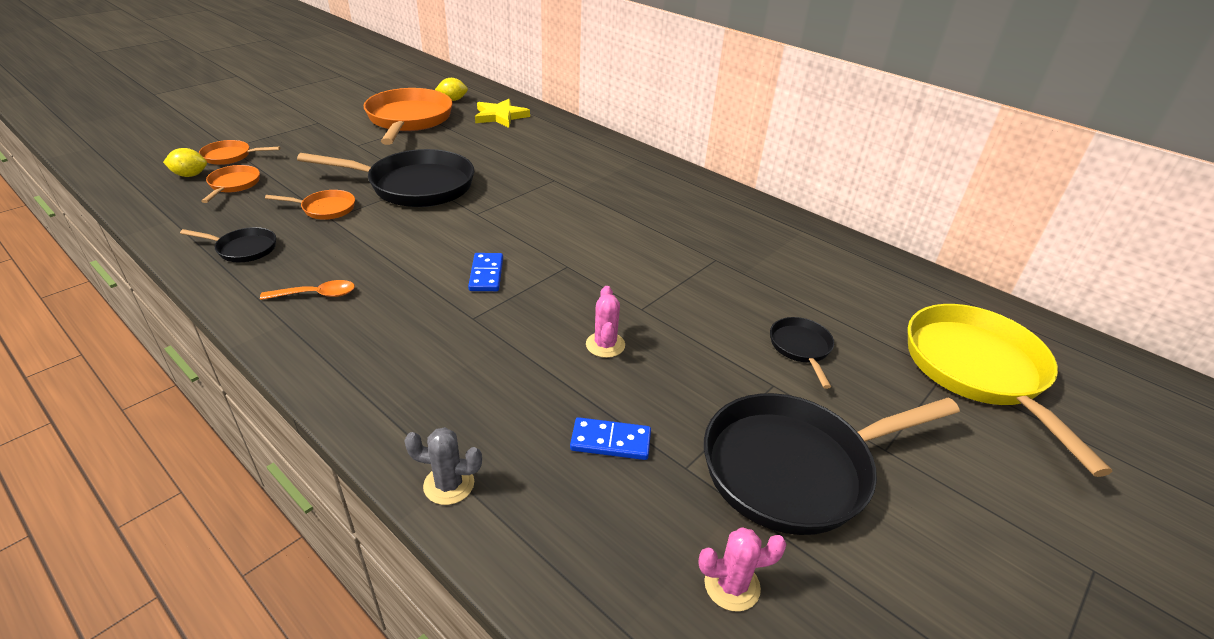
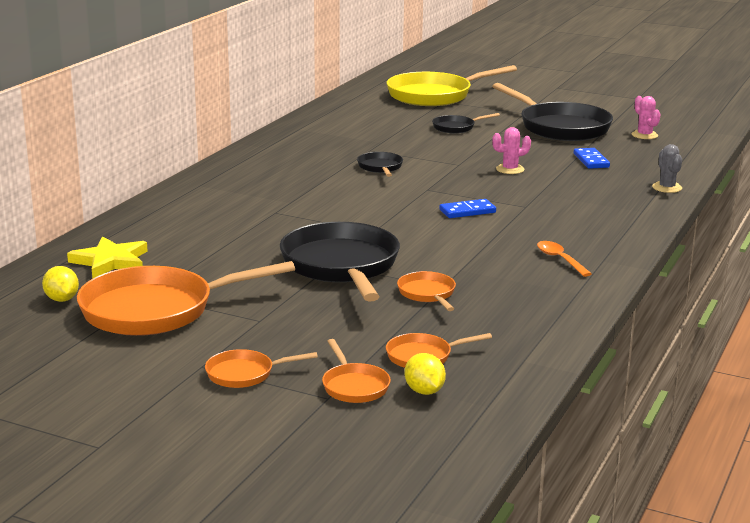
camera: 105 degrees left, 15 degrees down
(243, 249) = (533, 307): black pan -> black pan (380, 167)
(292, 131) = (244, 374): none -> orange pan

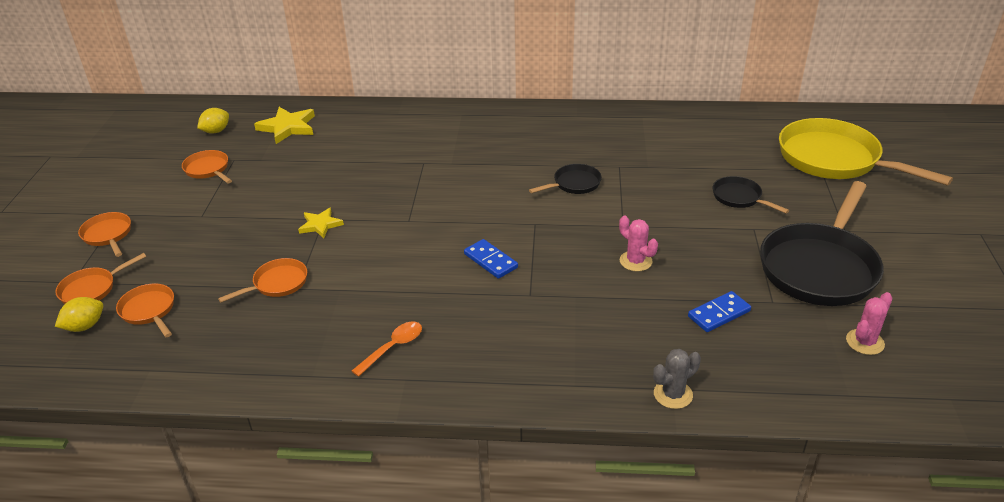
camera: 70 degrees right, 15 degrees up
(156, 310) = (208, 169): orange pan -> orange pan, size x0.47
(342, 266) = (320, 225): black pan -> yellow star

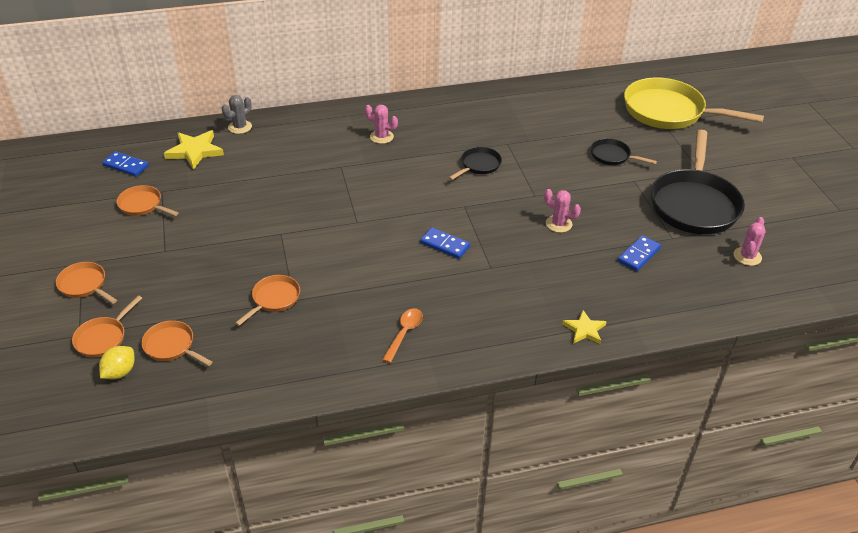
camera: 20 degrees left, 5 degrees up
(216, 131) = (126, 166): yellow lemon -> blue domino
(320, 225) = (281, 239): yellow star -> yellow star (584, 330)
(483, 140) = (381, 137): none -> pink cactus
(673, 394) = (634, 324): grey cactus -> grey cactus (240, 127)

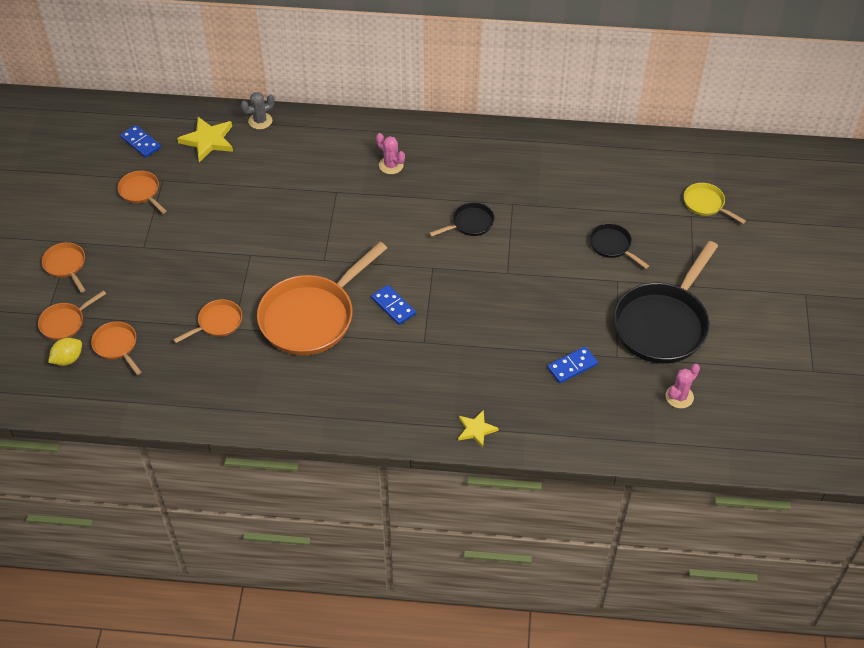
camera: 20 degrees right, 10 degrees up
(369, 271) = (311, 317): none -> orange pan
(404, 333) = (314, 388): orange spoon -> none
(558, 224) = (513, 311): pink cactus -> none
(669, 112) = (706, 204): yellow pan -> yellow pan, size x0.47

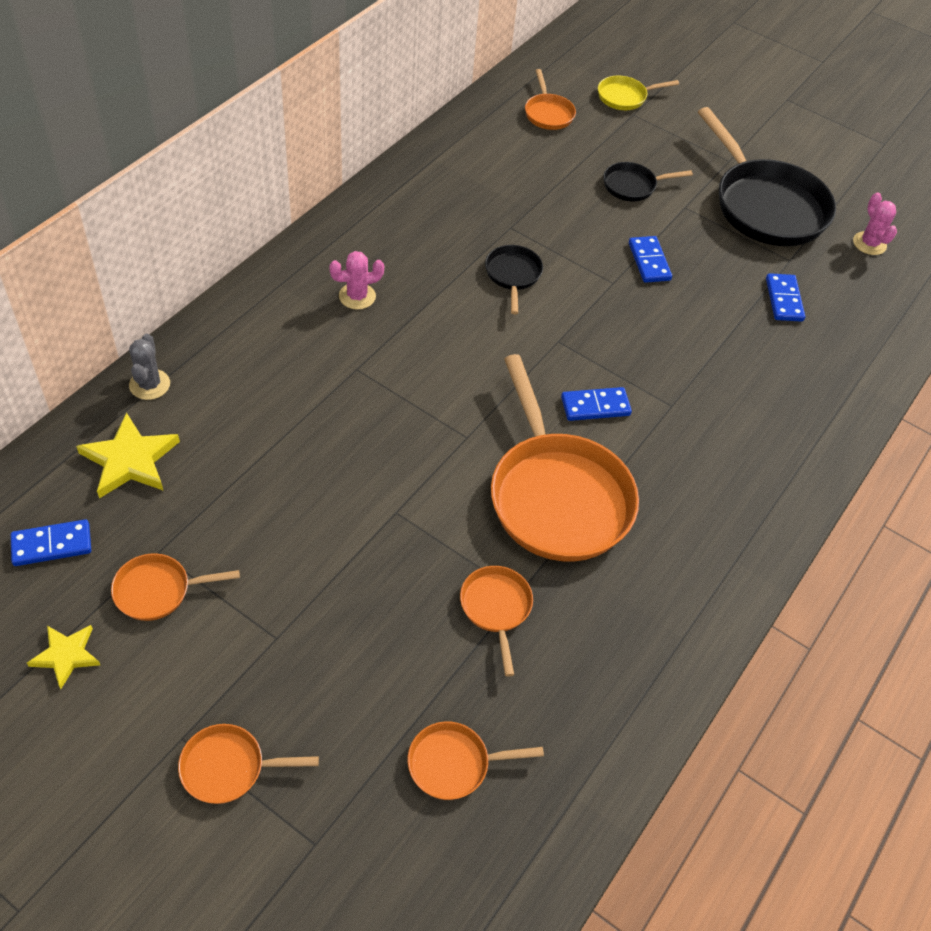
camera: 65 degrees left, 0 degrees up
(65, 322) = (353, 822): orange pan -> orange pan (548, 113)
(68, 359) = (435, 850): yellow lemon -> none
(476, 430) = (832, 423): yellow star -> yellow star (66, 655)
(544, 283) = (649, 261): none -> blue domino

